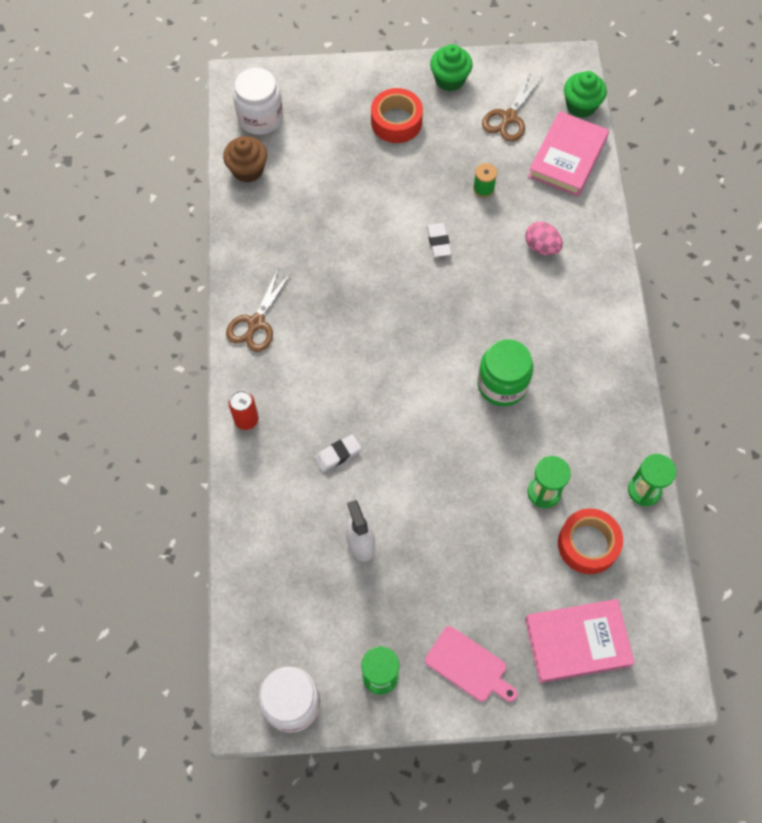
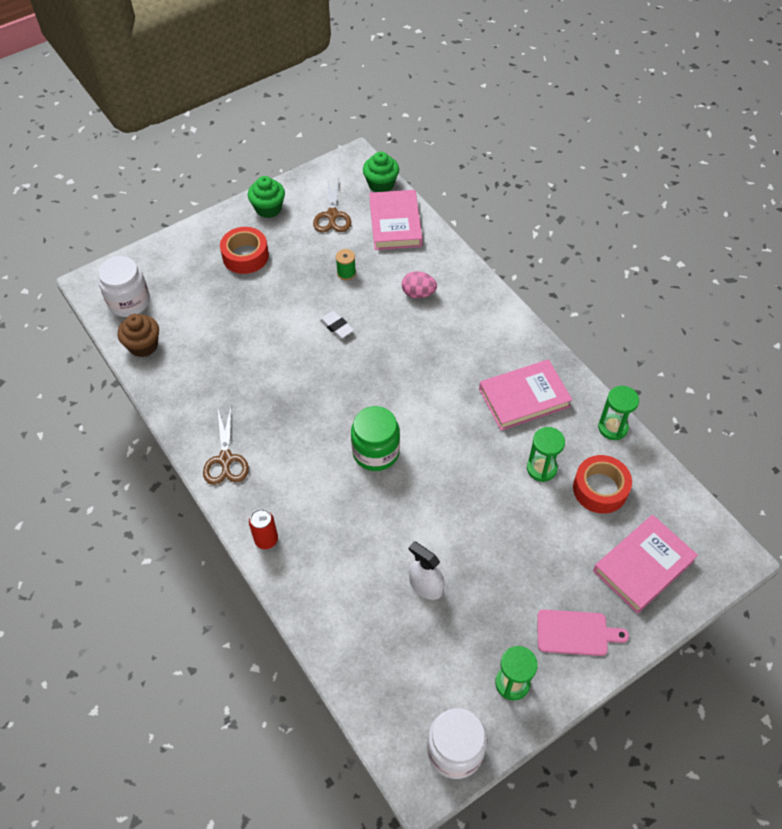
camera: 30 degrees left, 10 degrees down
(338, 454) = (361, 526): white eraser -> none
(502, 384) = (456, 406): green jar -> green jar (376, 452)
(575, 412) = (524, 398): none -> pink book

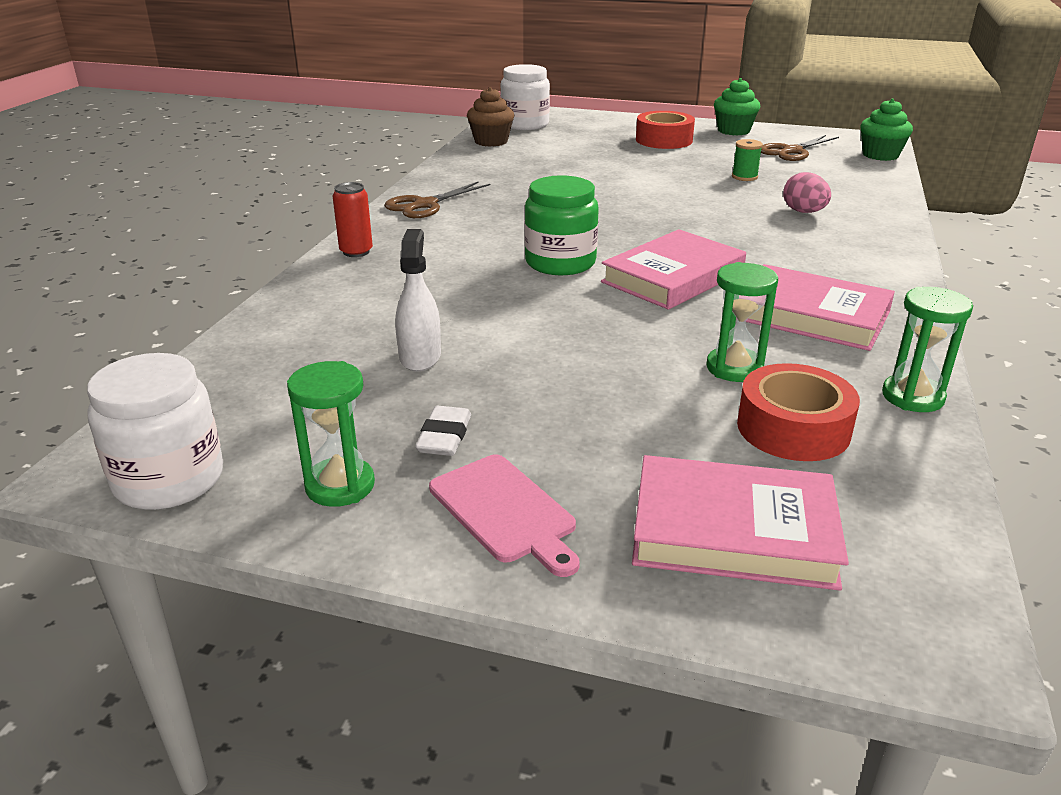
camera: 50 degrees right, 25 degrees down
(336, 327) = (674, 194): white eraser -> white eraser (444, 437)
(395, 223) = (855, 175): pink book -> pink book (673, 277)

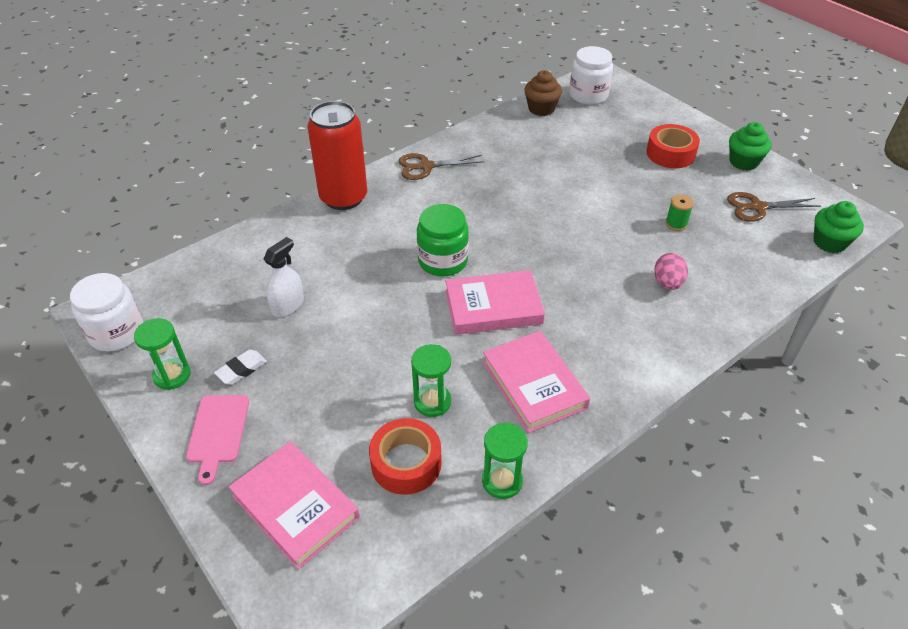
camera: 35 degrees right, 15 degrees up
(356, 252) = (343, 198): red can -> red can, size x2.19

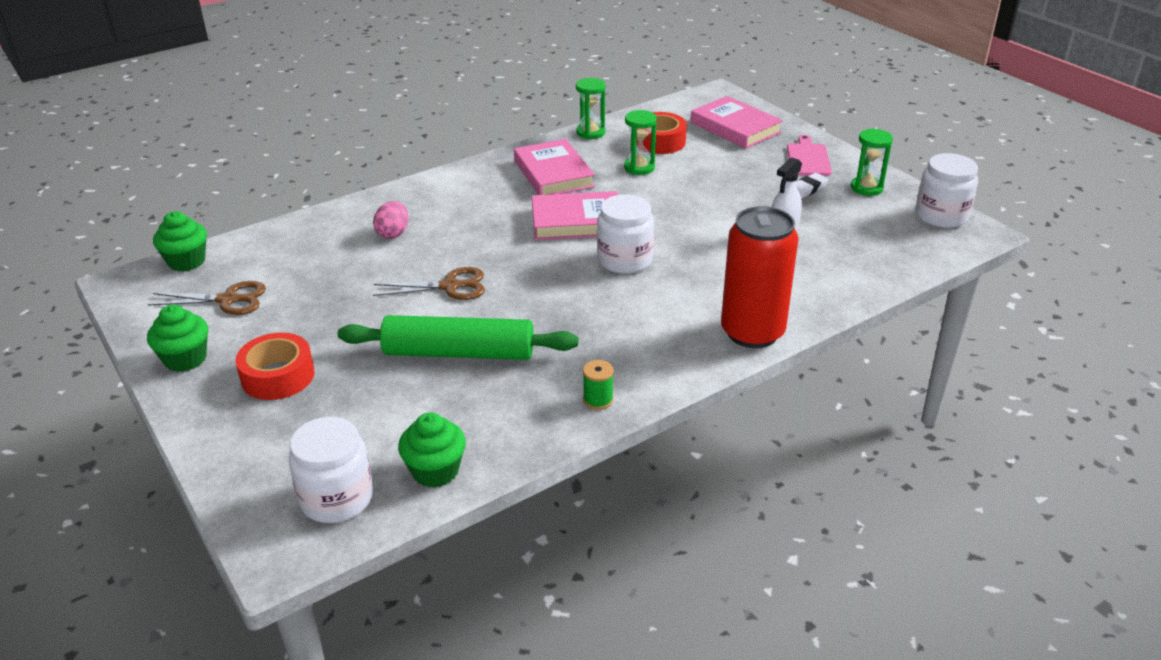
camera: 175 degrees left, 10 degrees down
(426, 166) = (642, 371): brown scissors -> brown scissors (450, 286)
(443, 261) = (624, 260): green jar -> white jar
(541, 109) = (435, 471): brown cupcake -> green cupcake
(556, 174) = (459, 353): none -> green rolling pin
(676, 224) = (342, 286): green spool -> green spool (598, 400)

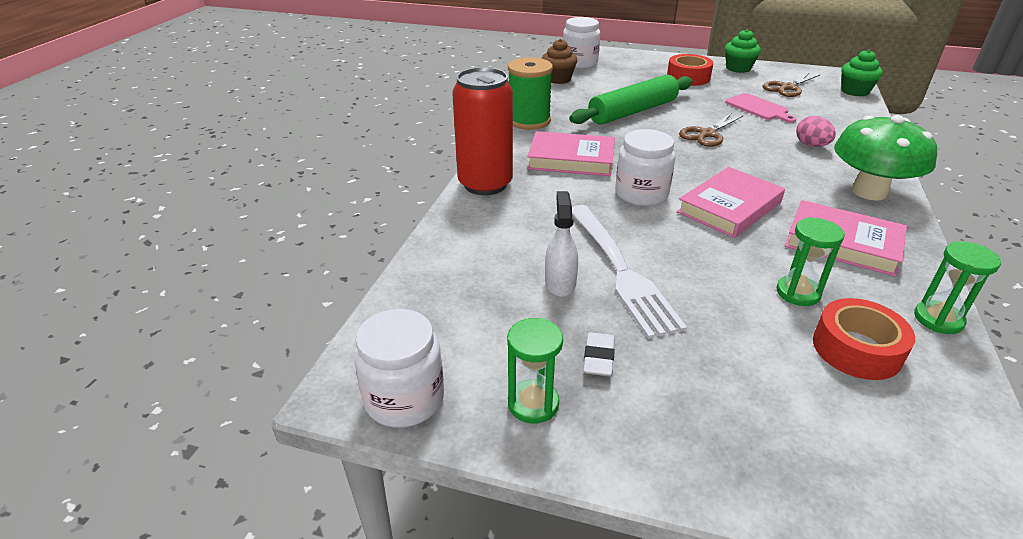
camera: 140 degrees right, 0 degrees up
(435, 471) = (558, 79): green cupcake -> brown cupcake
(453, 187) = (869, 191): none -> green mushroom
(598, 400) = (529, 121): green spool -> green spool, size x2.14
(730, 219) = (621, 270): none -> white fork
(735, 127) = (837, 445): pink book -> pink book (571, 159)
(808, 158) = (662, 427): pink cutting board -> pink cutting board (758, 108)

